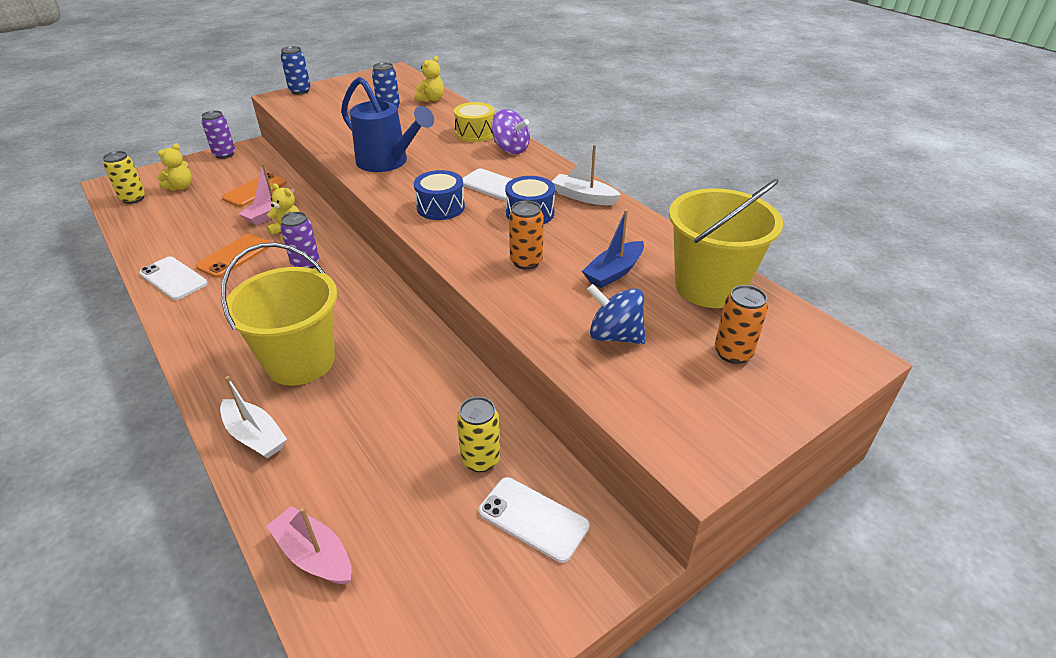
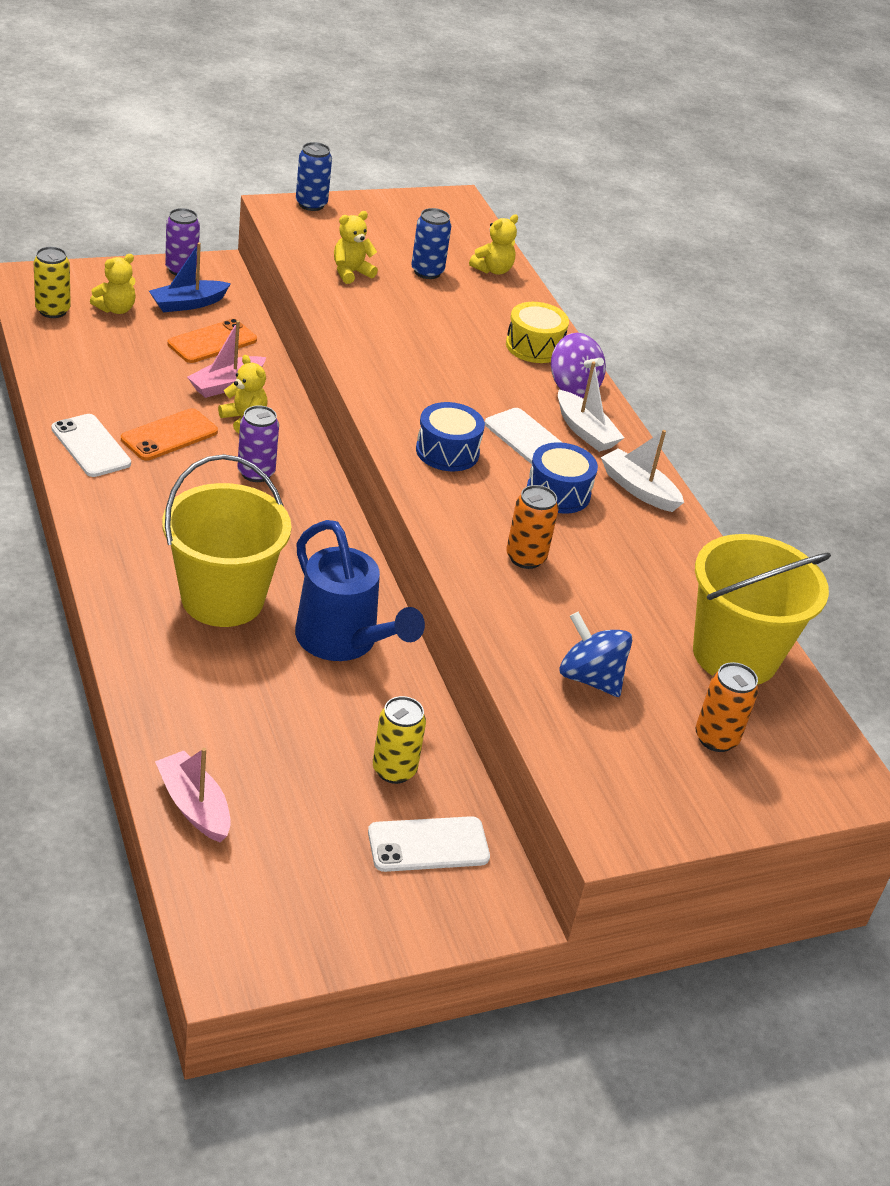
camera: 10 degrees right, 0 degrees up
(255, 436) = (156, 669): white boat -> white boat (585, 431)
(337, 120) = (351, 273): none -> yellow teddy bear
(387, 162) = (399, 363): blue watering can -> blue watering can (343, 642)
(533, 519) = (428, 845): white phone -> white phone turned 60 degrees counterclockwise
(614, 272) = (627, 603): blue boat -> blue boat (188, 304)

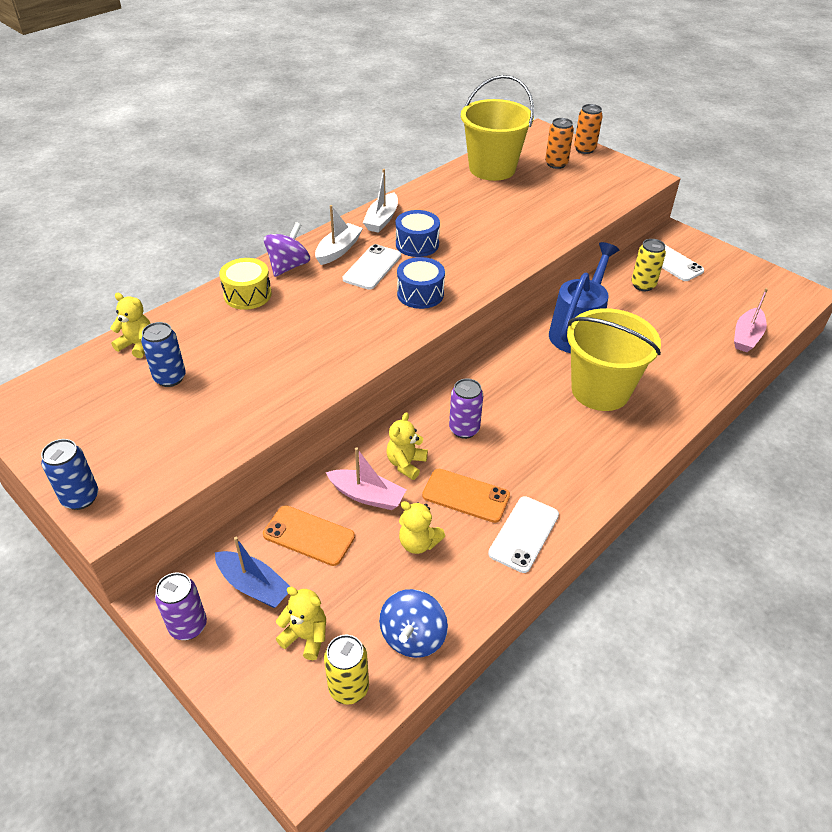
camera: 110 degrees left, 5 degrees up
(351, 273) = (207, 420): yellow teddy bear -> yellow teddy bear (418, 543)
(525, 558) = (492, 240): orange can -> orange can (584, 149)
(590, 678) = (560, 201): blue spinning top -> blue spinning top (413, 637)

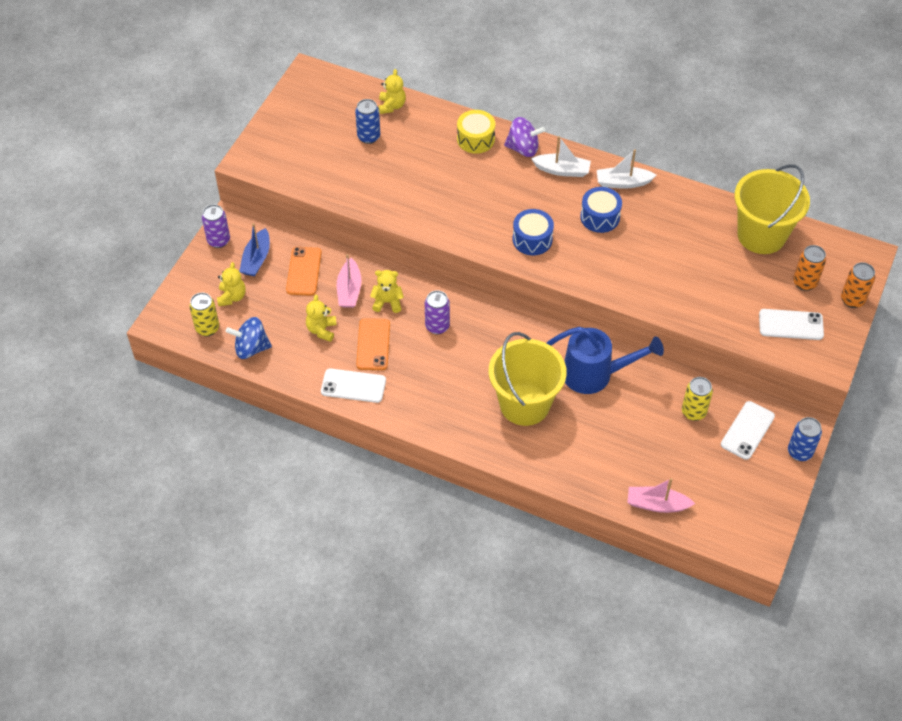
camera: 70 degrees right, 10 degrees up
(80, 498) = (254, 143): blue can -> blue can (799, 452)
(372, 267) = (550, 199): white phone -> white phone (791, 325)

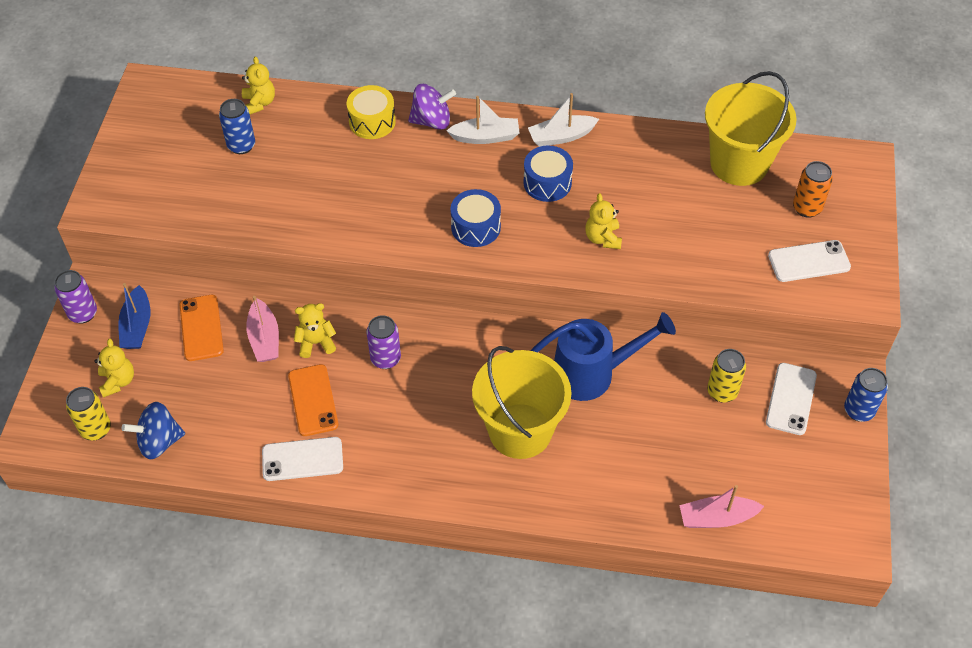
camera: 15 degrees left, 0 degrees up
(321, 330) = (243, 397): yellow teddy bear -> yellow teddy bear (603, 238)
(852, 300) = (867, 216): orange can -> none

